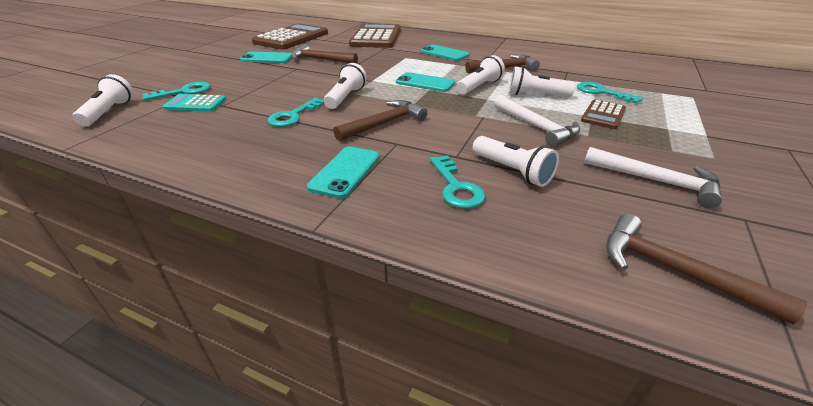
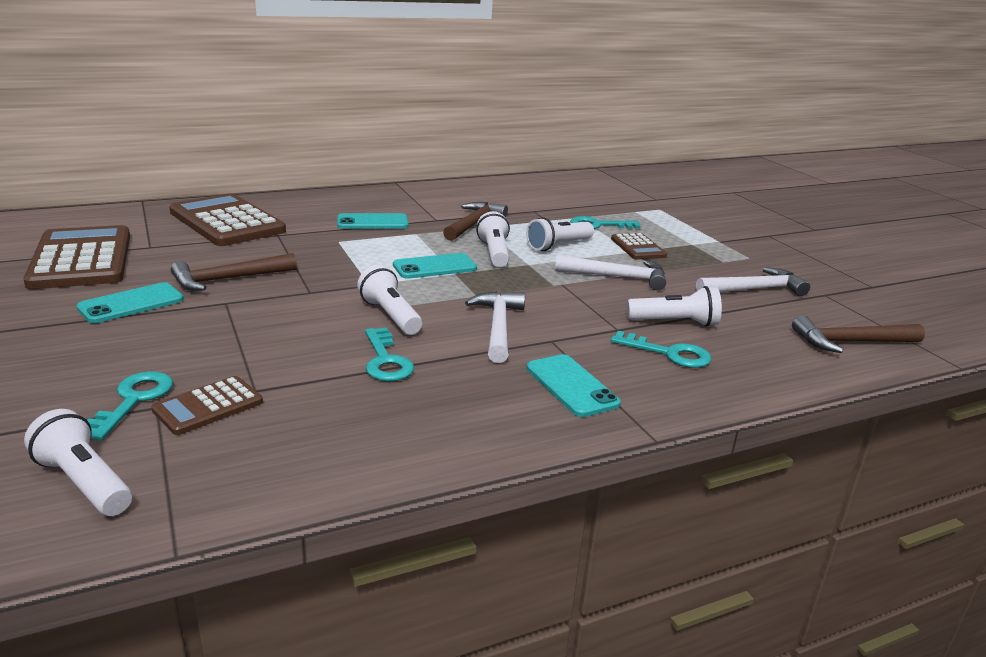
camera: 50 degrees left, 10 degrees down
(195, 104) = (208, 406): turquoise calculator -> brown calculator
(384, 123) = (498, 327): brown hammer -> white hammer

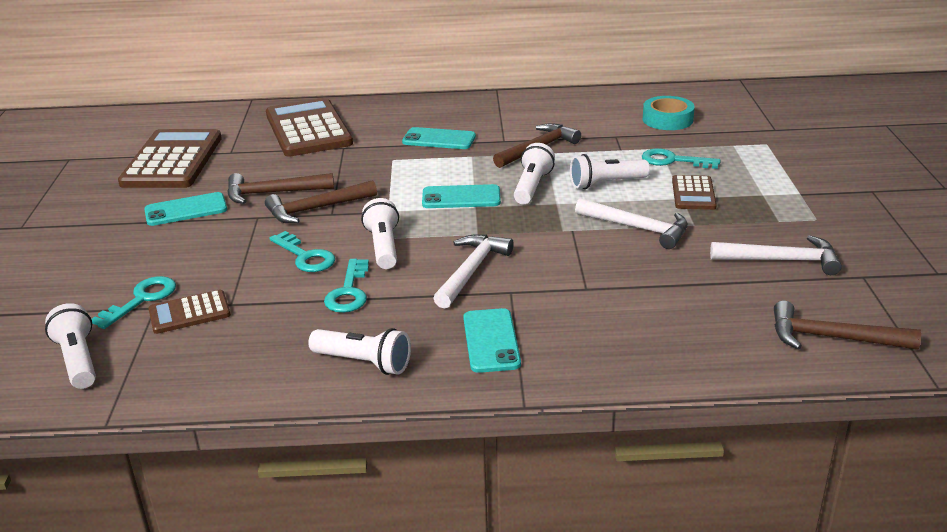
camera: 25 degrees right, 5 degrees up
(289, 289) = (316, 209): none -> brown hammer
(566, 197) = (667, 119): none -> turquoise tape
(669, 353) = (615, 322): turquoise key -> turquoise key (305, 257)
(675, 322) = (652, 289): white flashlight -> white flashlight (363, 363)

